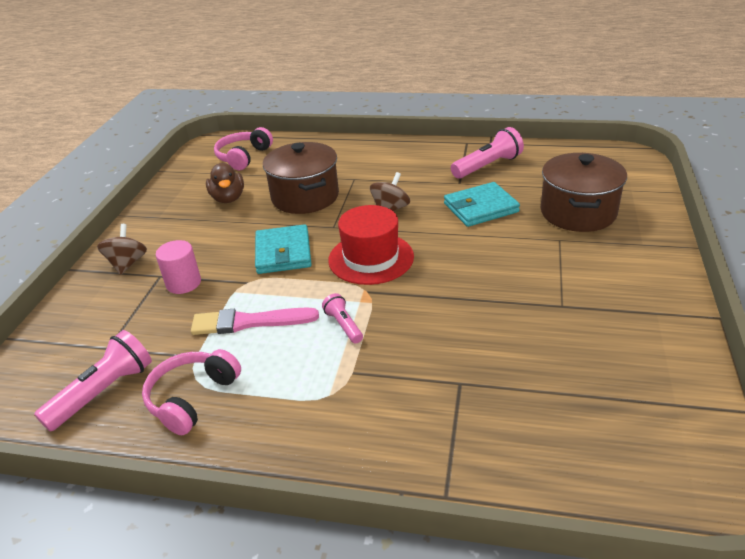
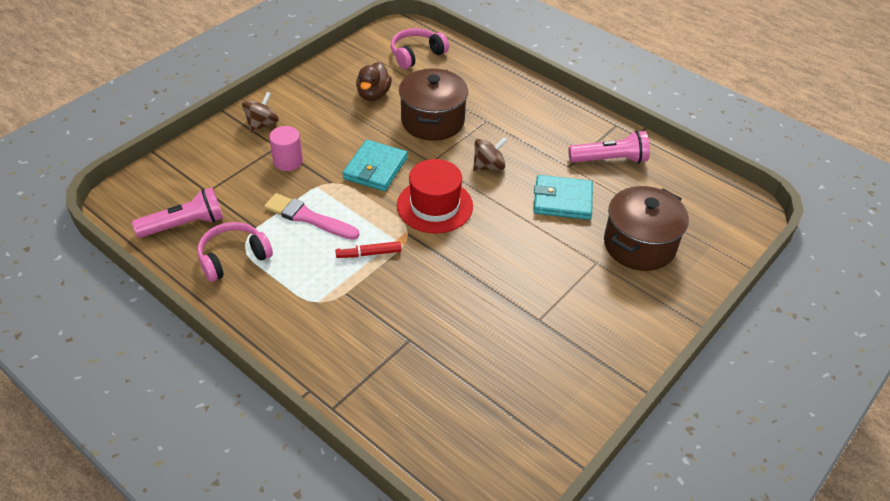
camera: 25 degrees right, 10 degrees up
(343, 325) = (368, 253): pink flashlight -> red marker

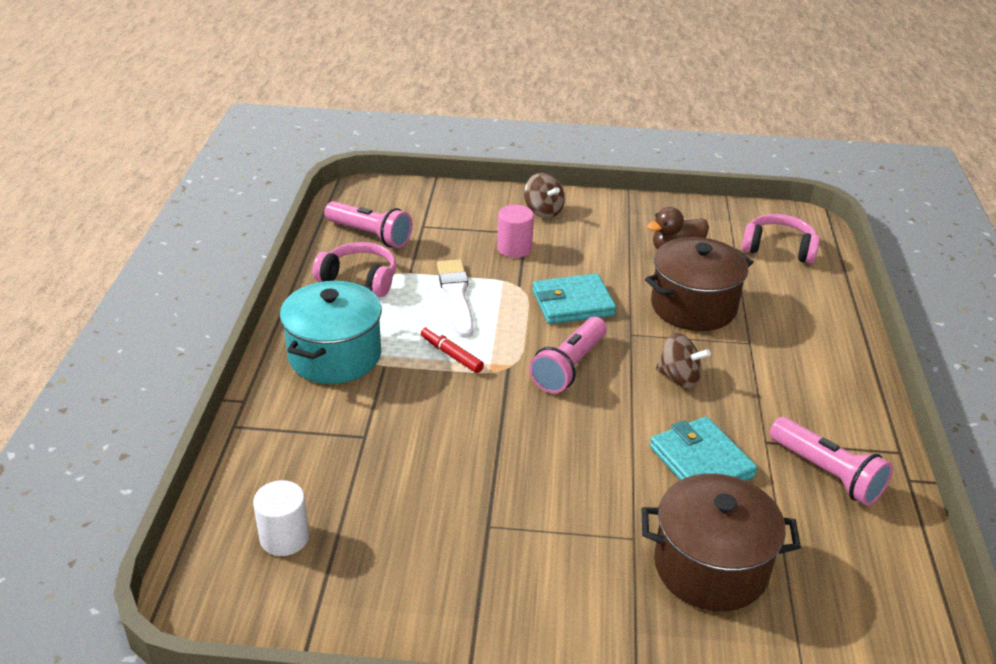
camera: 55 degrees right, 10 degrees down
(262, 124) = (543, 211): brown spinning top -> brown spinning top turned 60 degrees clockwise
(308, 217) = (456, 295): pink brush -> white brush
(309, 314) = (335, 355): none -> turquoise pot
(434, 206) = (569, 367): red hat -> pink flashlight
(469, 428) = (284, 537): none -> white cylinder

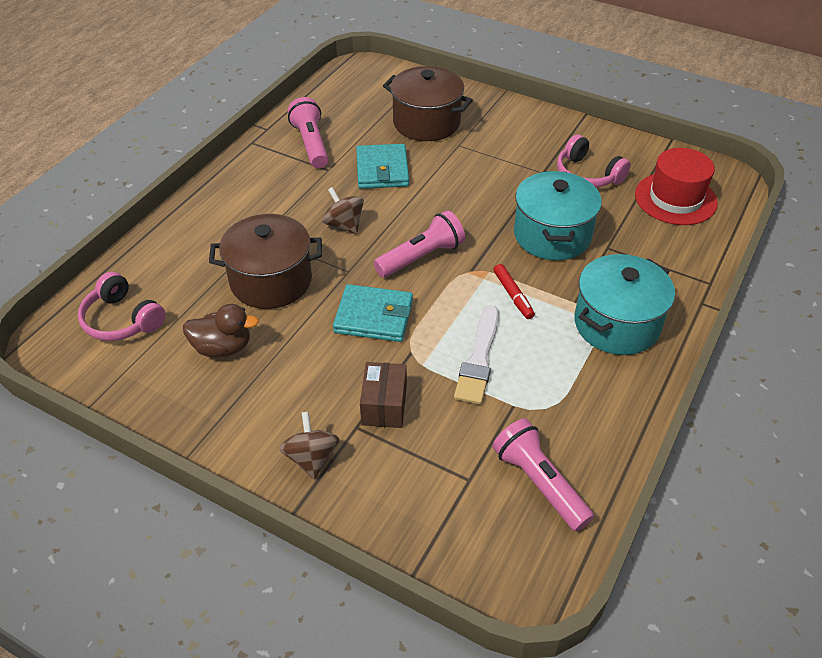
camera: 155 degrees left, 10 degrees up
(284, 537) = (675, 198): white cylinder -> red hat
(359, 279) = (571, 412): pink headphones -> pink headphones (587, 174)
(437, 432) = (552, 235): none -> turquoise pot
(514, 248) = (384, 405): pink cylinder -> brown box

